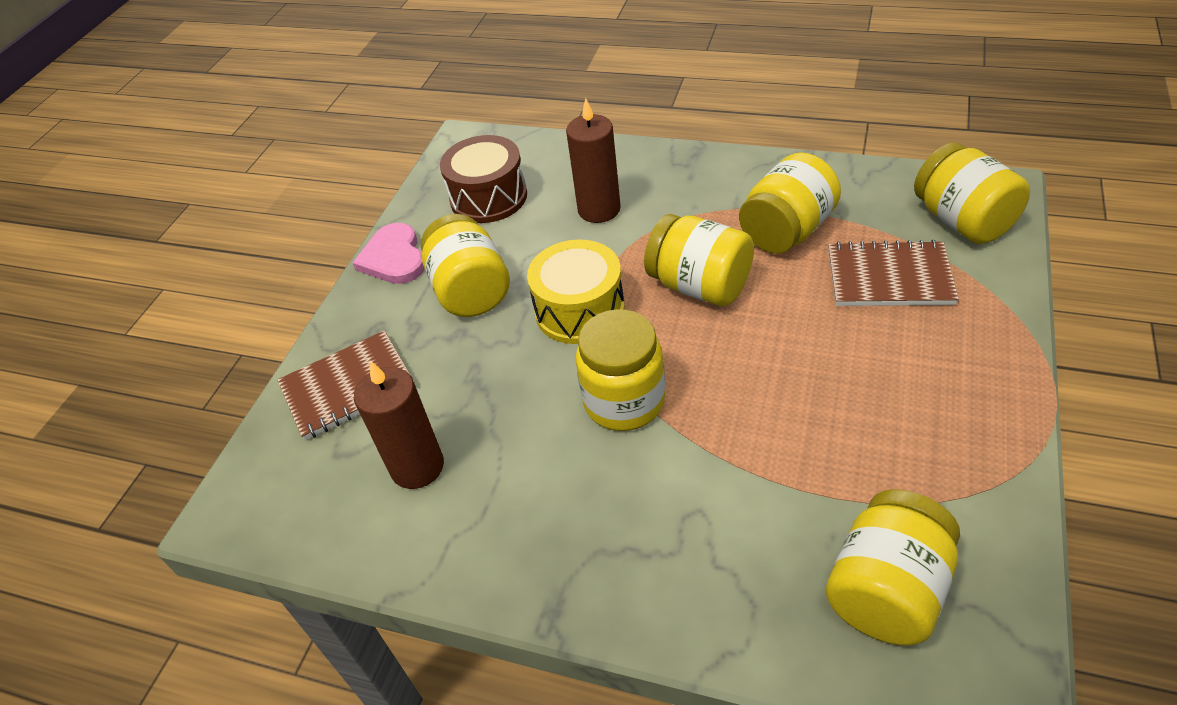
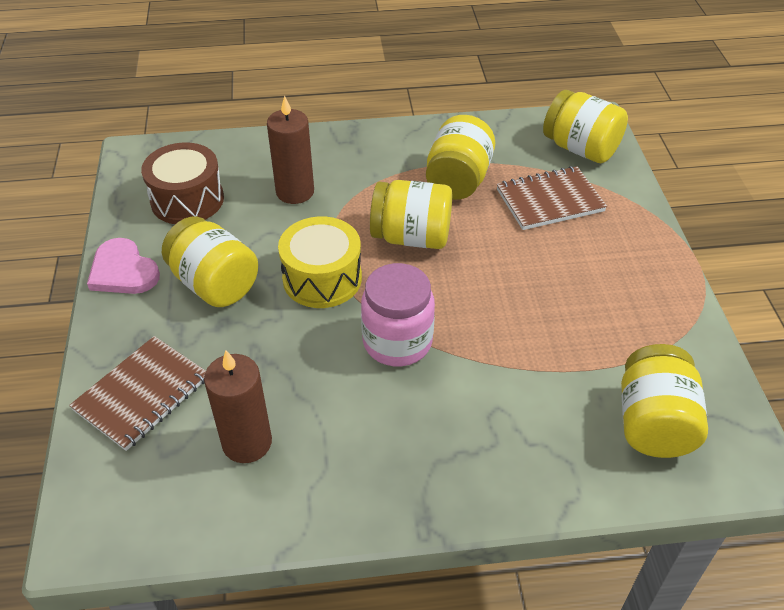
camera: 30 degrees left, 0 degrees up
(624, 401) = (397, 342): yellow jar -> pink jar

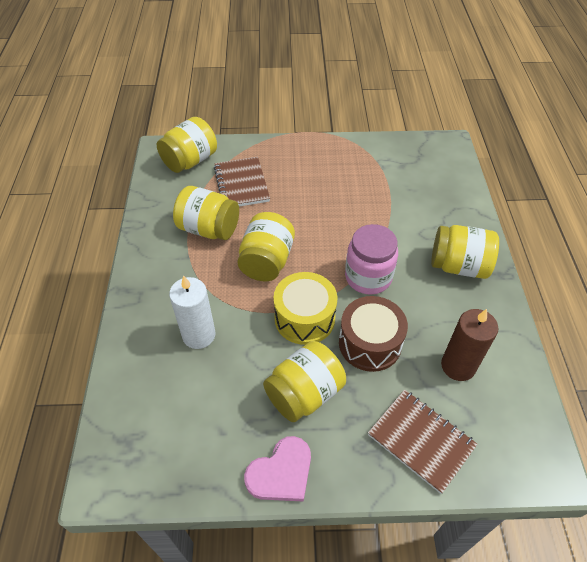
camera: 85 degrees left, 5 degrees up
(187, 200) = (191, 423): brown drum -> brown drum (370, 343)
(295, 192) = (199, 335): brown candle -> white candle
(653, 423) = (425, 172): yellow jar -> yellow jar (459, 266)

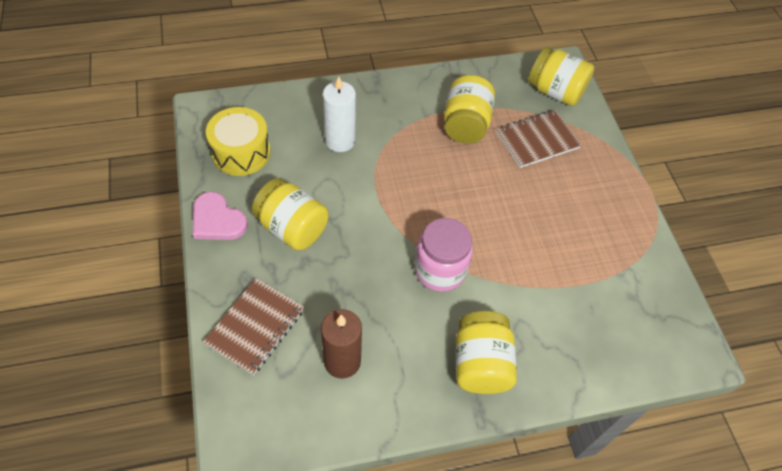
camera: 75 degrees right, 5 degrees up
(267, 261) = (437, 178): yellow jar -> none
(304, 318) = (374, 218): yellow drum -> yellow drum (241, 152)
(370, 343) = (355, 277): brown drum -> none

